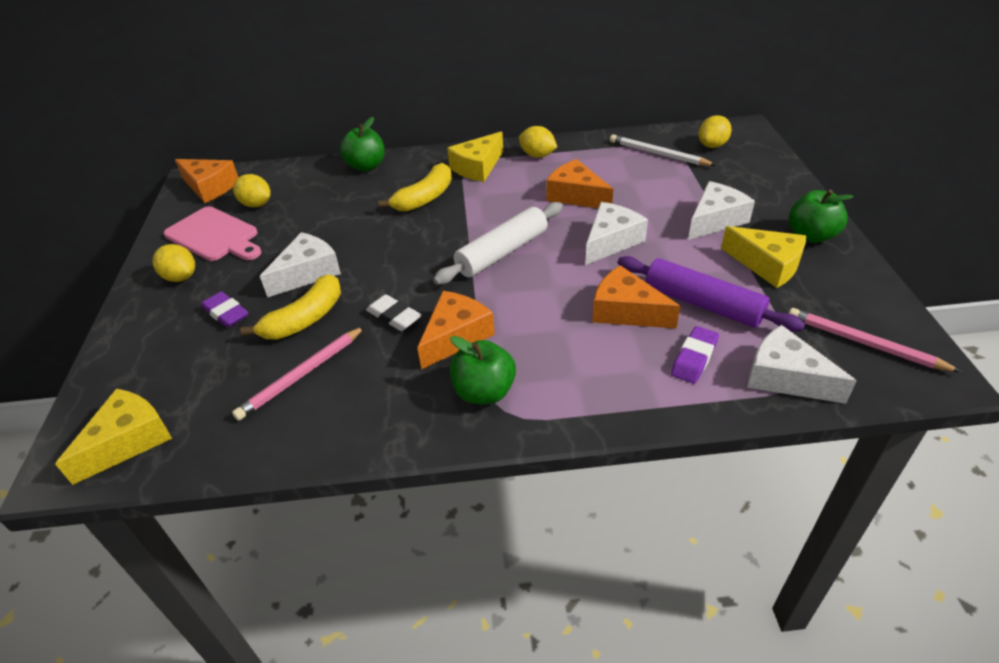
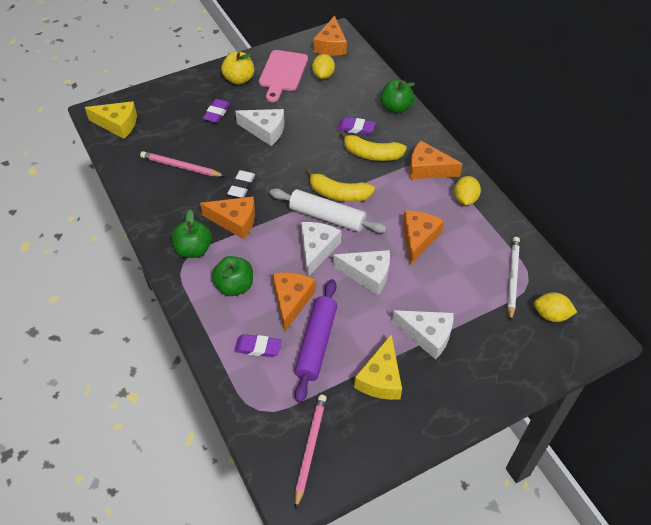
camera: 65 degrees right, 10 degrees up
(181, 277) = (239, 79): yellow lemon -> yellow apple
(305, 319) = (224, 148): yellow banana -> yellow banana (339, 194)
(373, 200) = (356, 128): none -> purple eraser
(477, 167) = (428, 169): yellow cheese -> orange cheese
(785, 377) = (257, 402): white cheese -> white cheese (317, 250)
(811, 235) = (436, 405): green apple -> green apple (234, 286)

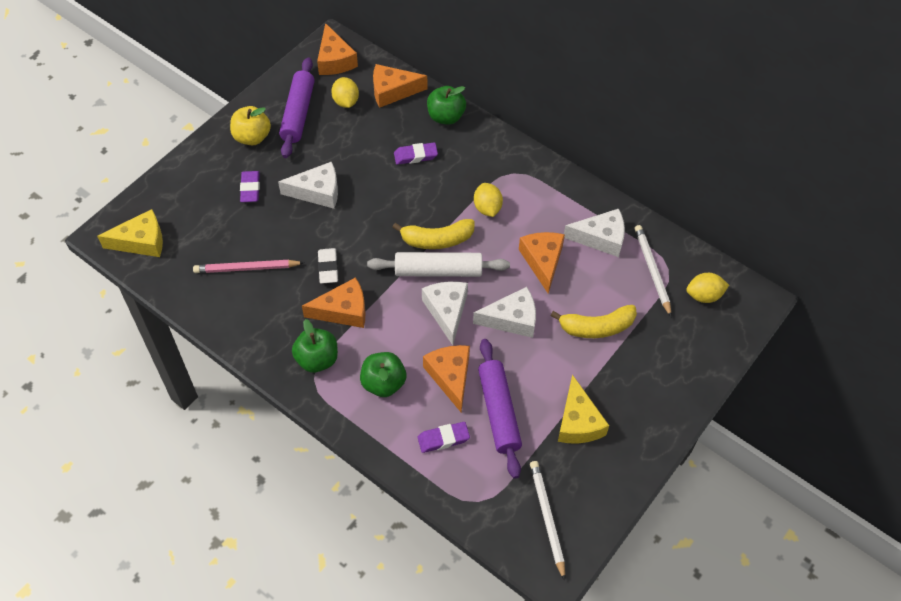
camera: 25 degrees left, 5 degrees up
(282, 73) = (298, 113): pink cutting board -> purple rolling pin
(310, 449) = (547, 518): pink pencil -> white pencil
(372, 154) = (448, 181): yellow banana -> yellow banana (596, 327)
(427, 335) = (600, 361): white cheese -> white cheese (601, 238)
(428, 169) = (514, 178): orange cheese -> orange cheese (392, 91)
(465, 199) = (567, 200): yellow lemon -> yellow lemon (487, 208)

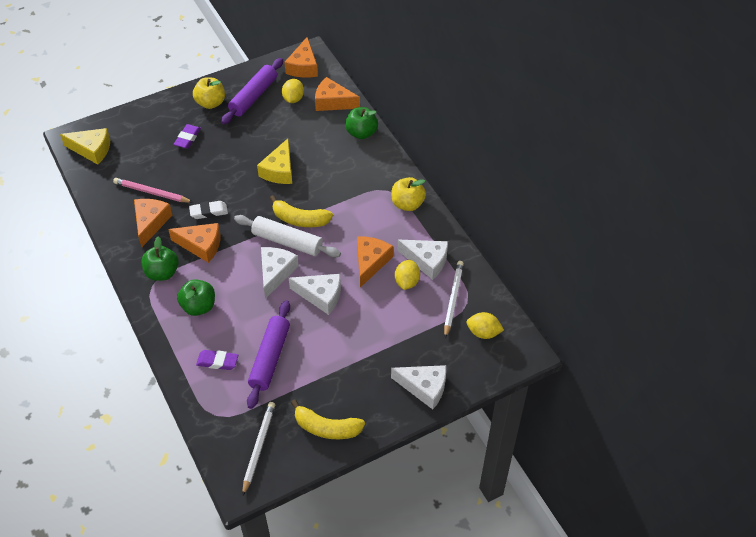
camera: 25 degrees right, 5 degrees down
(317, 192) = (234, 156): white cheese -> white cheese (424, 388)
(328, 268) = (209, 212): white eraser -> white eraser turned 60 degrees clockwise
(415, 156) = (321, 154): purple eraser -> none
(450, 376) = (250, 320): orange cheese -> orange cheese (151, 223)
(487, 208) = (352, 209): yellow lemon -> yellow lemon (407, 282)
(543, 181) = (407, 204): none -> yellow apple
(578, 422) = (325, 388): yellow cheese -> yellow cheese (279, 170)
(596, 327) = (382, 325): yellow banana -> yellow banana (326, 428)

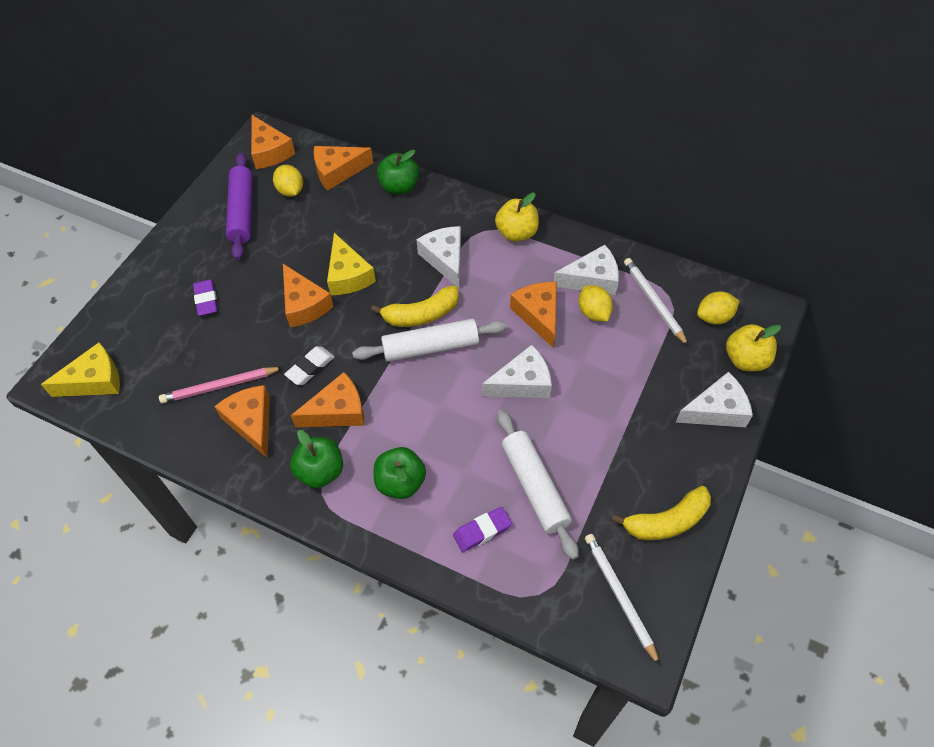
camera: 35 degrees left, 5 degrees up
(210, 103) = (197, 245): yellow apple -> yellow apple (745, 359)
(238, 173) = (304, 304): none -> orange cheese
(270, 358) = (535, 487): purple rolling pin -> white rolling pin
(276, 273) = (451, 388): white cheese -> white cheese (445, 259)

